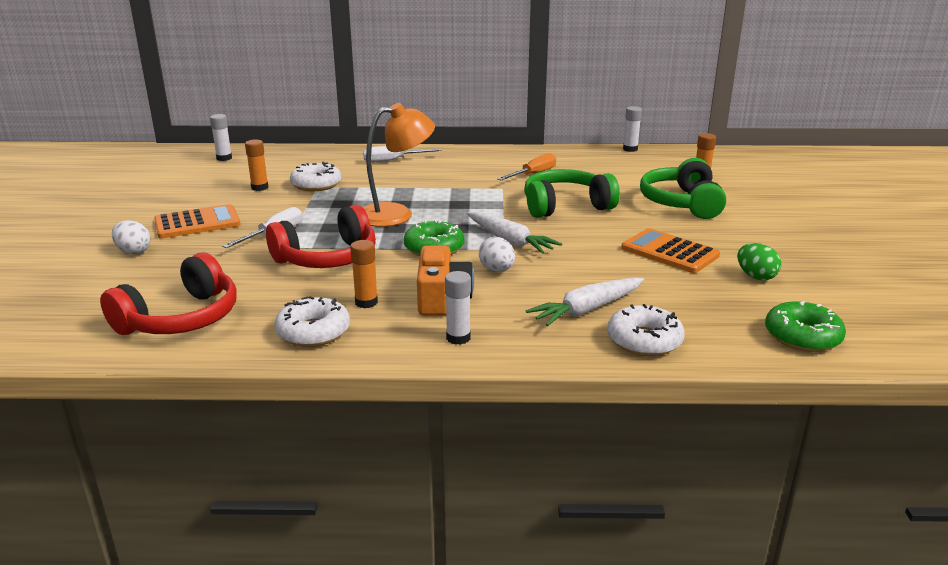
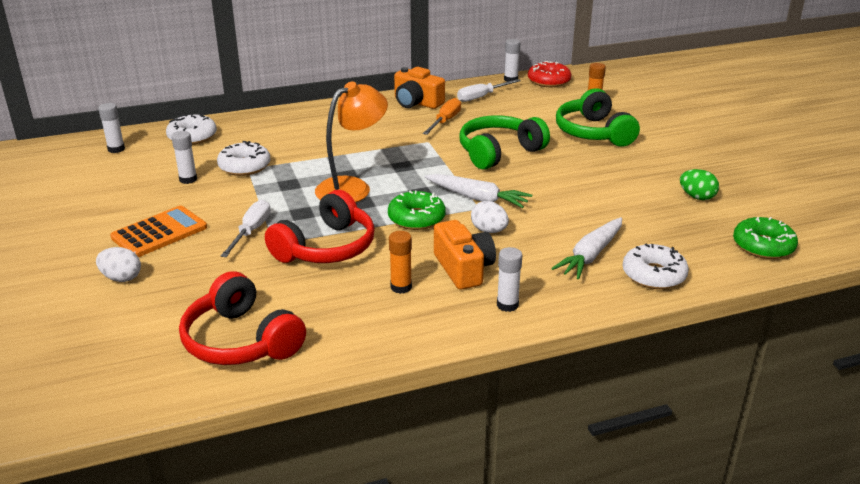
camera: 20 degrees left, 5 degrees up
(181, 318) = (241, 341): red headphones -> red headphones turned 120 degrees clockwise
(259, 187) = (188, 179): orange glue stick -> white glue stick
(313, 332) = (378, 327): white donut -> white donut (192, 137)
(392, 161) = (298, 125): white screwdriver -> white screwdriver (481, 97)
(519, 156) = (416, 102): none -> orange camera
(669, 155) = (549, 81): none -> red donut
(669, 252) = (617, 185): orange calculator -> none

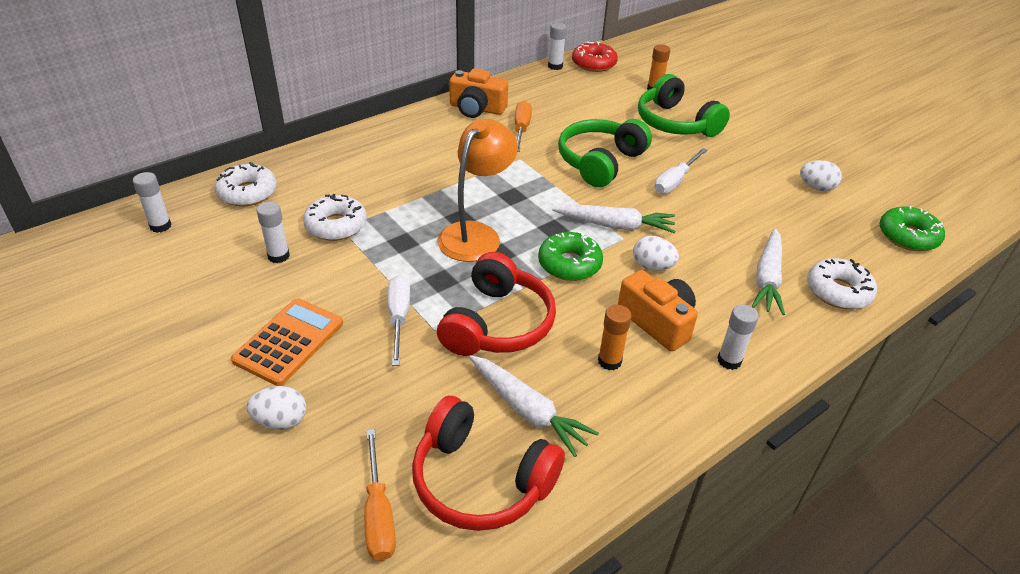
camera: 20 degrees left, 10 degrees up
(152, 345) = (378, 514): none -> orange screwdriver
(309, 306) = (528, 411): none -> white carrot
(481, 97) = (539, 92): white screwdriver -> white screwdriver (675, 181)
(697, 197) = (816, 187): green egg -> white egg

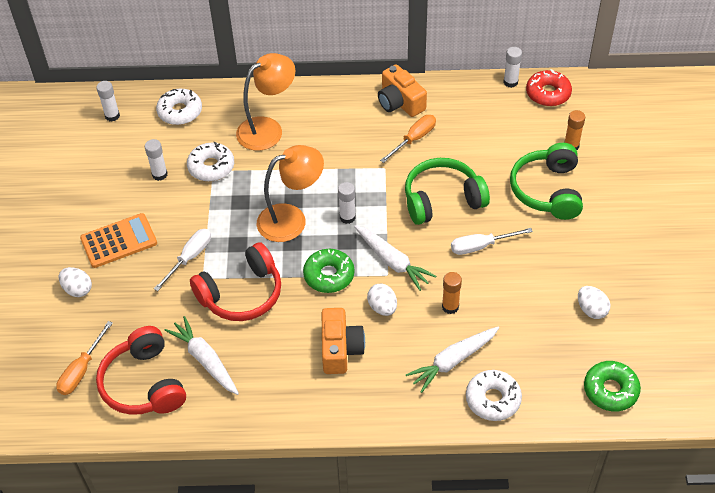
camera: 40 degrees right, 10 degrees up
(366, 172) = (268, 129): none -> orange lamp
(528, 411) = (205, 360): white carrot -> white carrot turned 150 degrees clockwise
(609, 361) = (282, 357): orange glue stick -> orange glue stick (450, 307)
(729, 360) = (355, 401): white glue stick -> white glue stick (347, 217)

